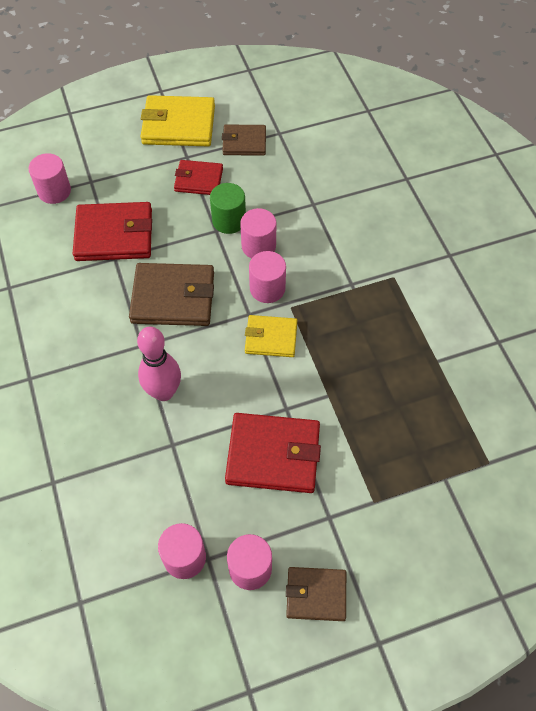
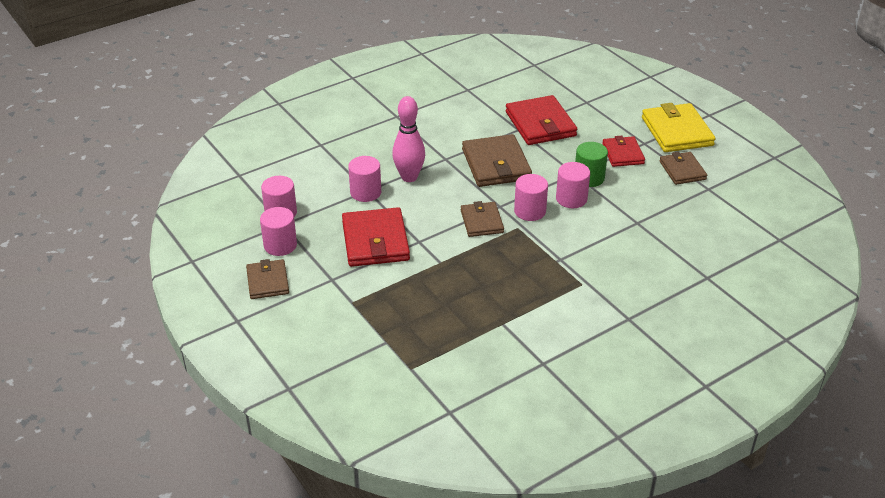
camera: 75 degrees right, 20 degrees down
(54, 191) = (566, 88): pink cylinder -> pink cylinder (365, 192)
(271, 338) = (481, 221): yellow wallet -> brown wallet

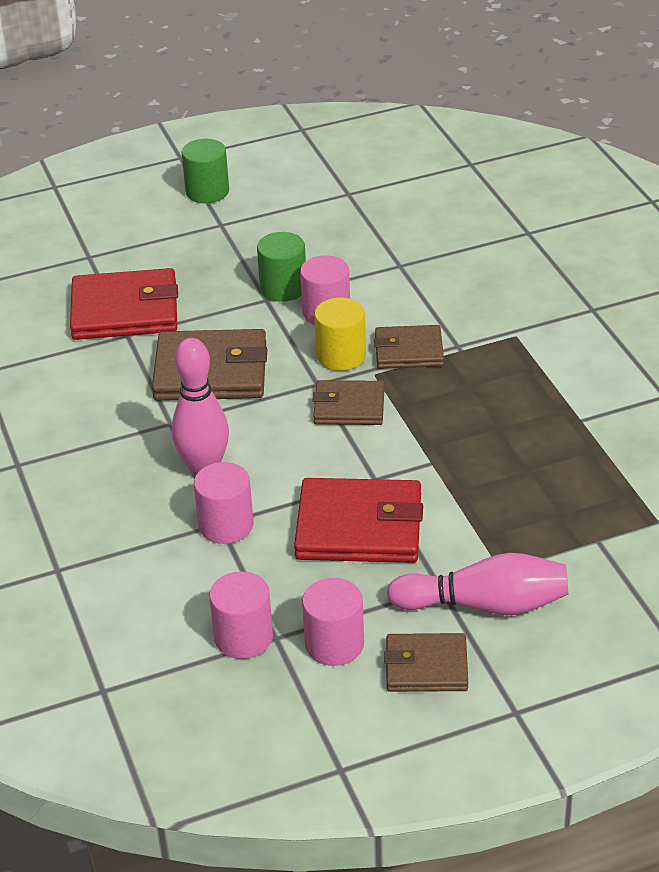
camera: 75 degrees left, 0 degrees up
(320, 298) = (484, 605): none -> pink bowling pin
(530, 211) = (341, 356): pink cylinder -> yellow cylinder
(623, 154) = (239, 247): red wallet -> none
(676, 131) = (207, 191): yellow wallet -> green cylinder
(682, 170) = (300, 205): brown wallet -> brown wallet (409, 351)

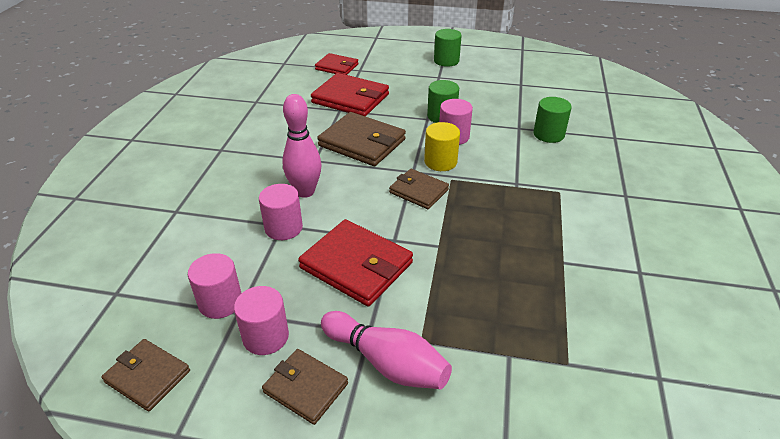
camera: 30 degrees right, 0 degrees up
(47, 264) = (337, 67): none -> red wallet
(409, 351) = (483, 174): brown wallet -> brown wallet (147, 376)
(445, 260) = (548, 134): none -> green cylinder

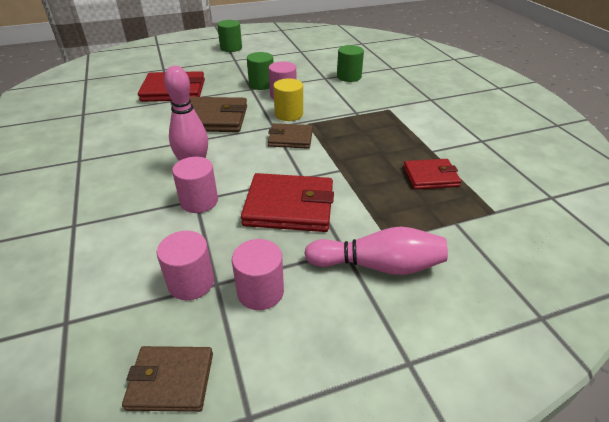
camera: 30 degrees left, 0 degrees up
(305, 388) = (332, 315): brown wallet -> none
(337, 67) = (140, 71): red wallet -> red wallet (430, 176)

